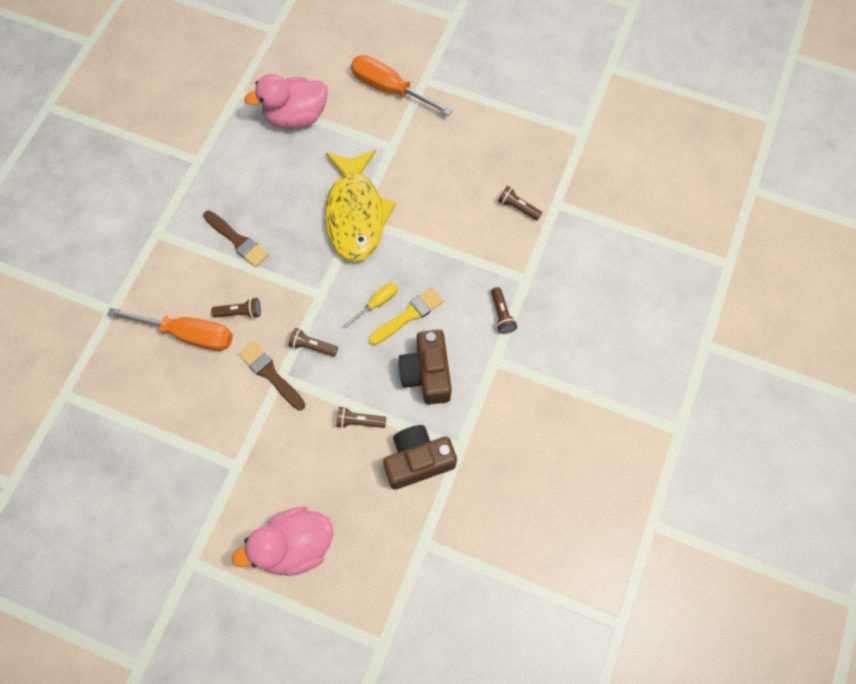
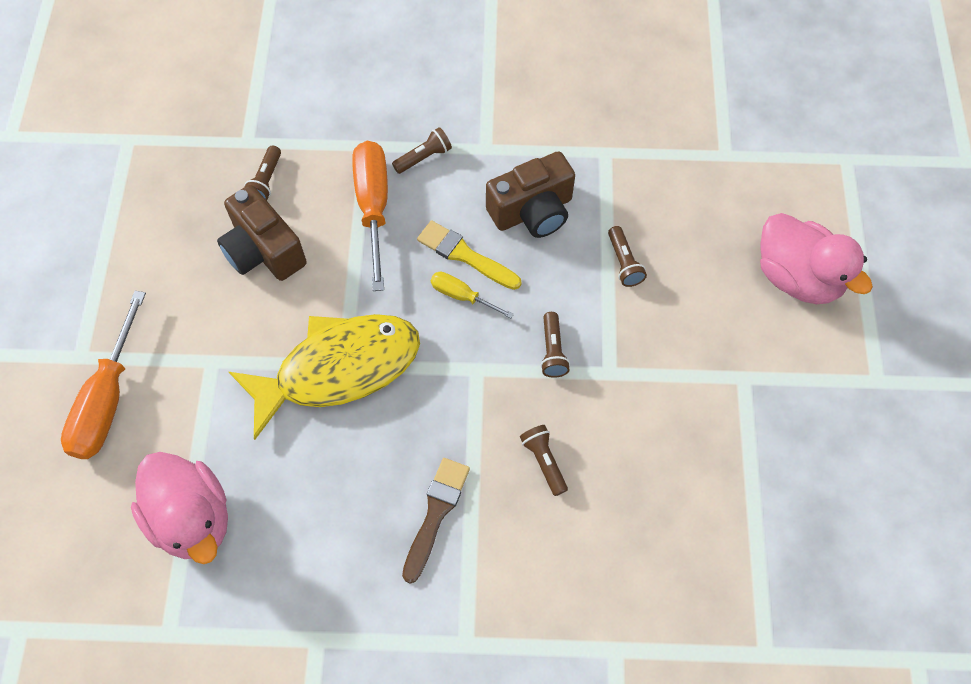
camera: 110 degrees left, 5 degrees down
(188, 334) = (604, 518): orange screwdriver -> orange screwdriver (373, 207)
(270, 374) = (612, 386): brown brush -> none
(418, 460) = (640, 188): brown camera -> brown camera (263, 250)

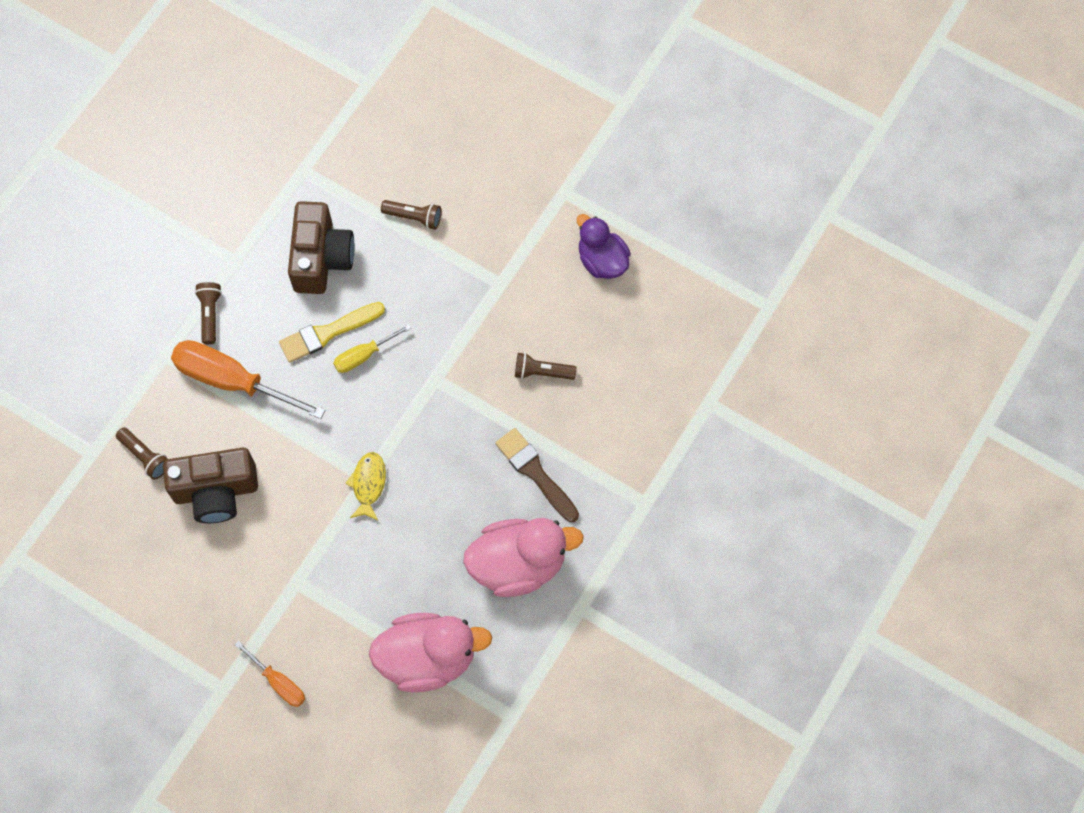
camera: 60 degrees left, 5 degrees up
(108, 399) = (278, 682): orange screwdriver -> orange screwdriver, size x0.52
(339, 369) = (368, 484): yellow fish -> yellow fish, size x0.40
(552, 351) = (456, 314): brown flashlight -> none
(698, 453) = (602, 260): none -> purple duck
(797, 277) = (508, 101): pink duck -> pink duck (518, 564)

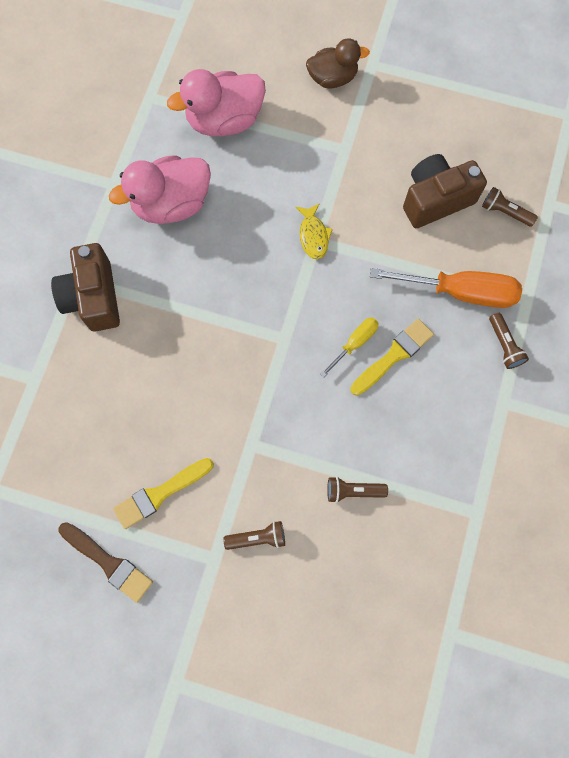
camera: 165 degrees right, 5 degrees up
(278, 682) = (332, 78): orange screwdriver -> brown duck
(321, 258) = (426, 425): brown camera -> brown camera (93, 297)
(535, 472) = (176, 280): brown brush -> brown brush (108, 562)
(542, 372) = (191, 369): brown flashlight -> brown flashlight (257, 537)
(602, 260) = (160, 494): purple duck -> yellow brush

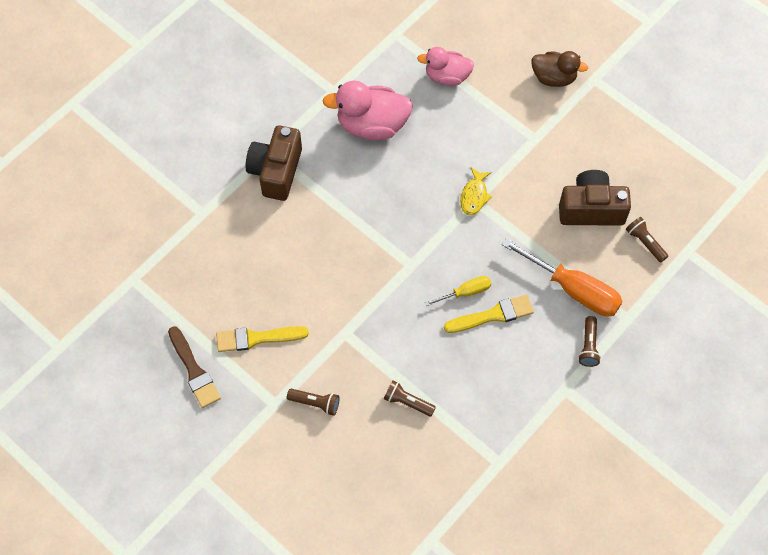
camera: 25 degrees right, 10 degrees down
(224, 121) = (447, 76): pink duck -> pink duck, size x0.65

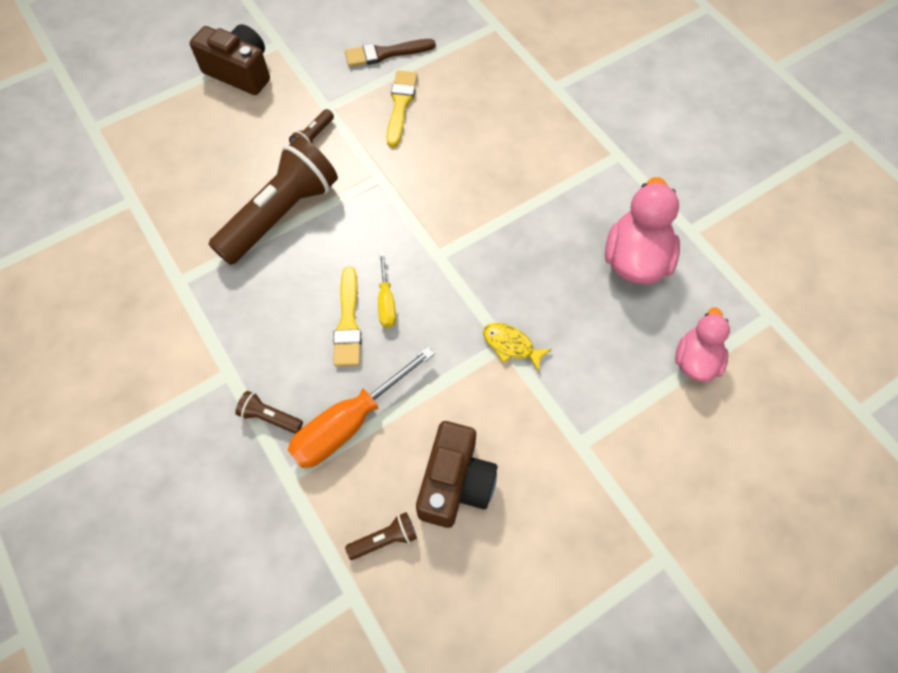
camera: 105 degrees right, 0 degrees up
(276, 171) = (591, 155): brown camera -> brown camera (240, 72)
(407, 402) = (281, 214): brown flashlight -> brown flashlight, size x2.44
(554, 77) = (675, 500): brown duck -> none

